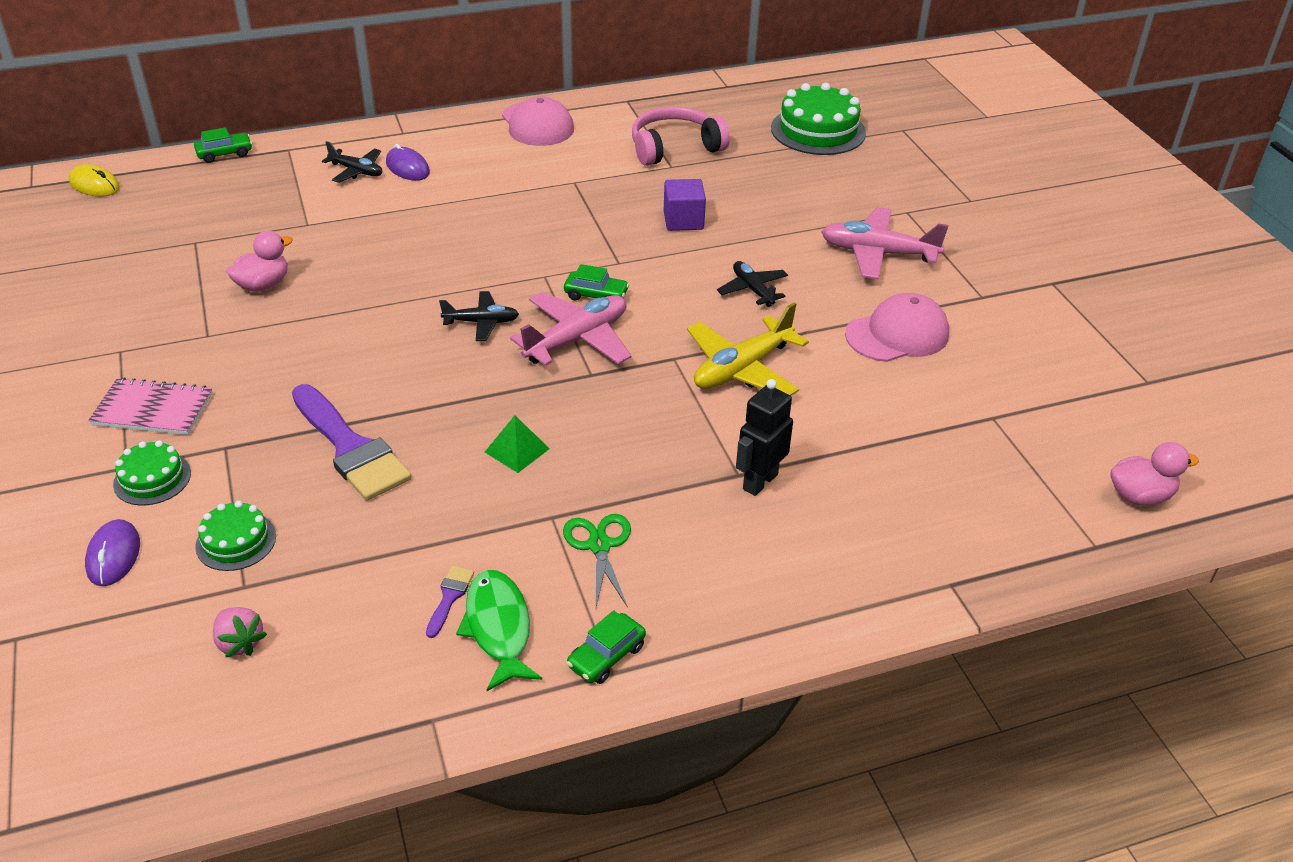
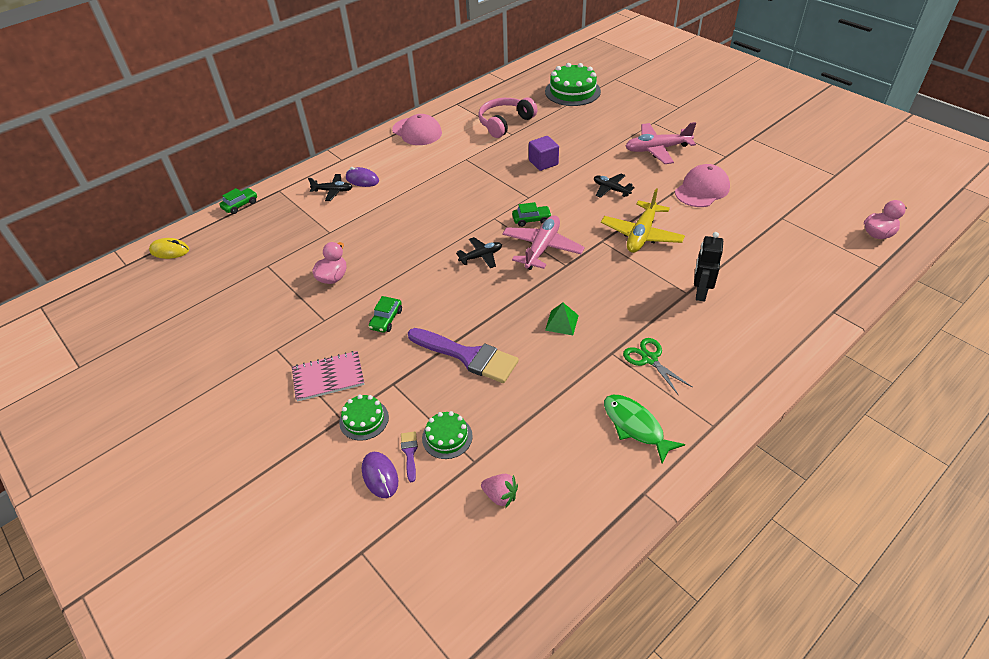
camera: 20 degrees left, 5 degrees up
(449, 597) = (595, 420): purple brush -> purple brush (409, 453)
(606, 656) = (703, 418): green car -> green car (386, 319)

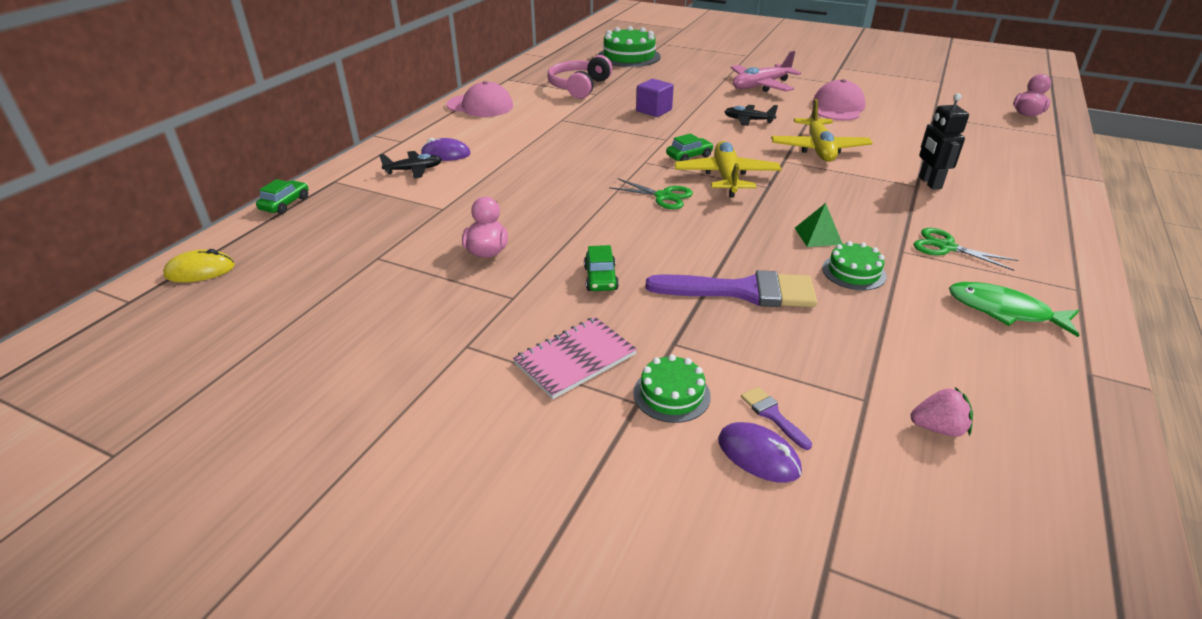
camera: 25 degrees left, 10 degrees down
(447, 437) = (803, 382): green cake -> green cake (853, 272)
(481, 256) = (663, 196): black plane -> green scissors
(542, 248) = (726, 177): pink plane -> yellow plane

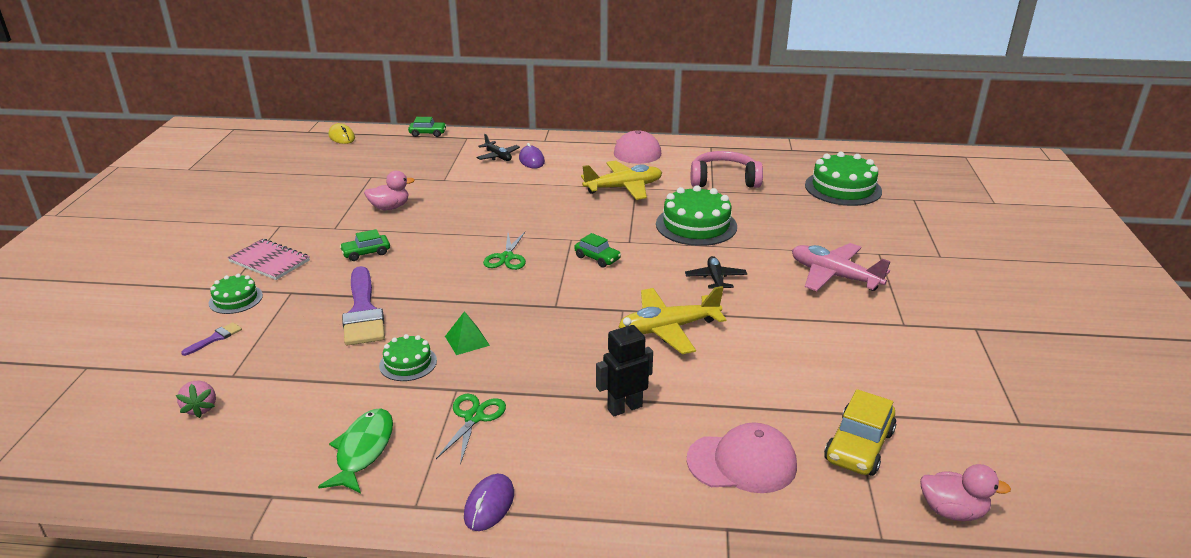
camera: 70 degrees right, 5 degrees down
(654, 110) = (696, 225): purple cube -> green cake
(726, 177) = (562, 282): yellow plane -> yellow plane (623, 188)
(758, 455) = (177, 336): purple mouse -> purple mouse (489, 505)
(837, 107) = (811, 334): pink cap -> pink cap (742, 462)
(969, 122) = (858, 446): none -> yellow car

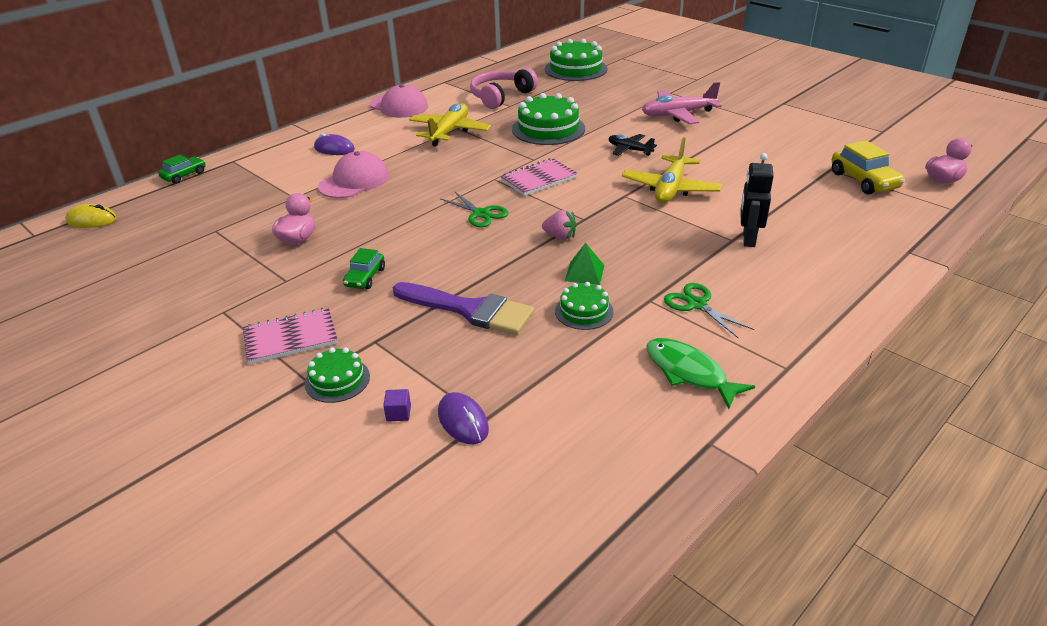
camera: 50 degrees left, 5 degrees up
(201, 408) = (521, 455): pink strawberry -> pink strawberry (560, 236)
(215, 338) = (398, 413): purple brush -> purple cube
(489, 505) = (813, 333): purple mouse -> purple mouse (463, 421)
(498, 156) = (298, 160): black plane -> none
(597, 258) = (539, 179): green car -> pink notebook
(742, 462) = (848, 221): pink cap -> pink cap (354, 181)

